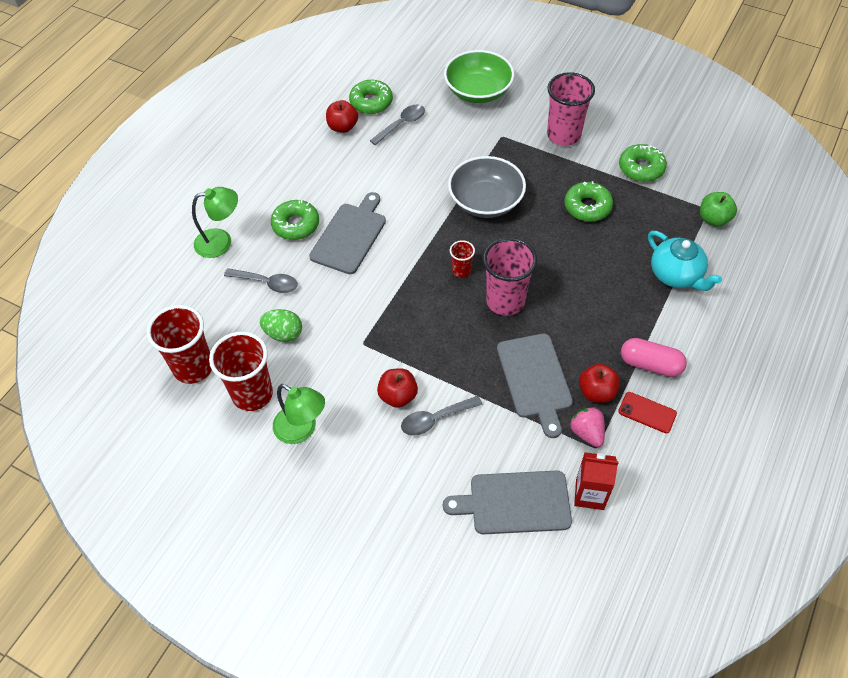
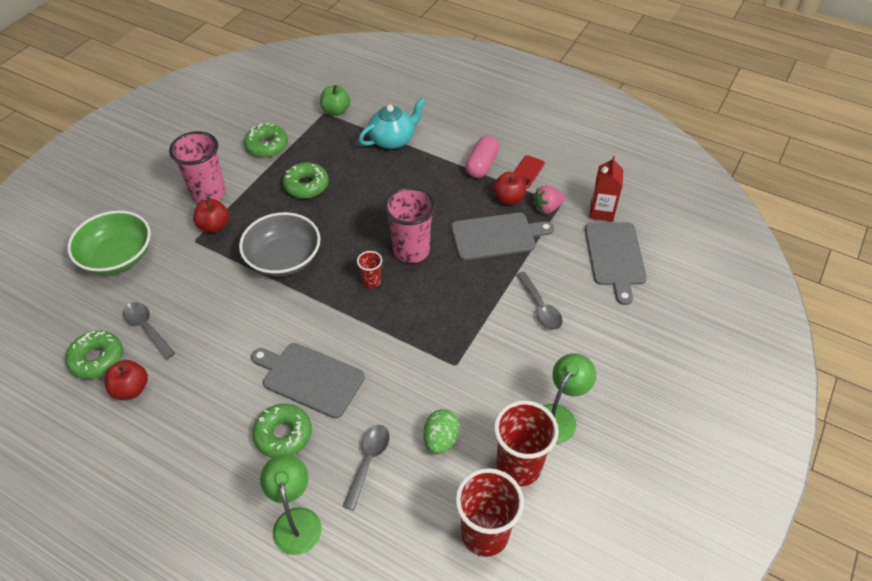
camera: 90 degrees left, 5 degrees down
(398, 396) = (516, 335): red apple -> red apple (214, 226)

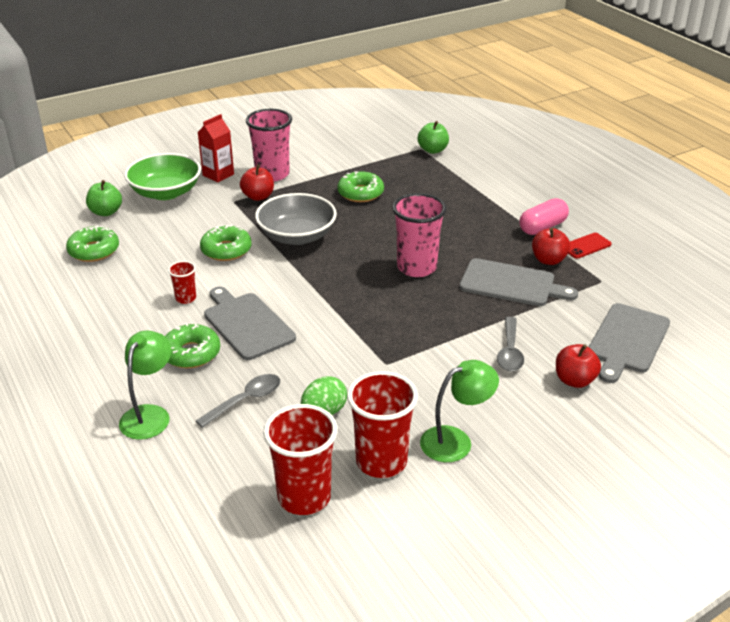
camera: 30 degrees right, 15 degrees down
(73, 306) = (106, 212): none -> green apple
(131, 389) = (101, 278): red apple -> red apple (574, 380)
(147, 328) = (147, 244): grey spoon -> none
(267, 146) = (349, 157): green donut -> green donut (226, 250)
(371, 282) = (360, 277): red cup -> red cup (186, 298)
(393, 139) = (469, 184): turquoise teapot -> none
(547, 208) = (584, 279): pink strawberry -> none
(601, 211) = (643, 301): red carton -> red carton (218, 175)

